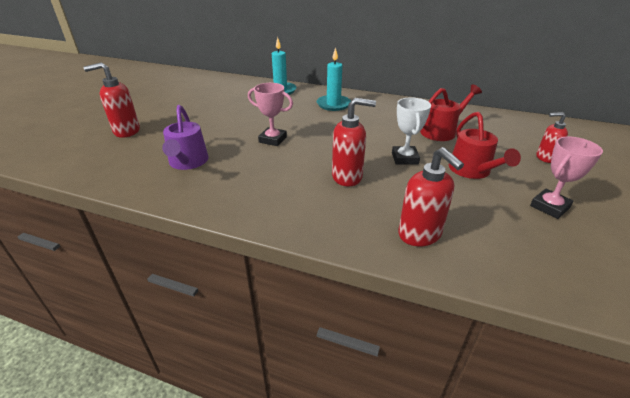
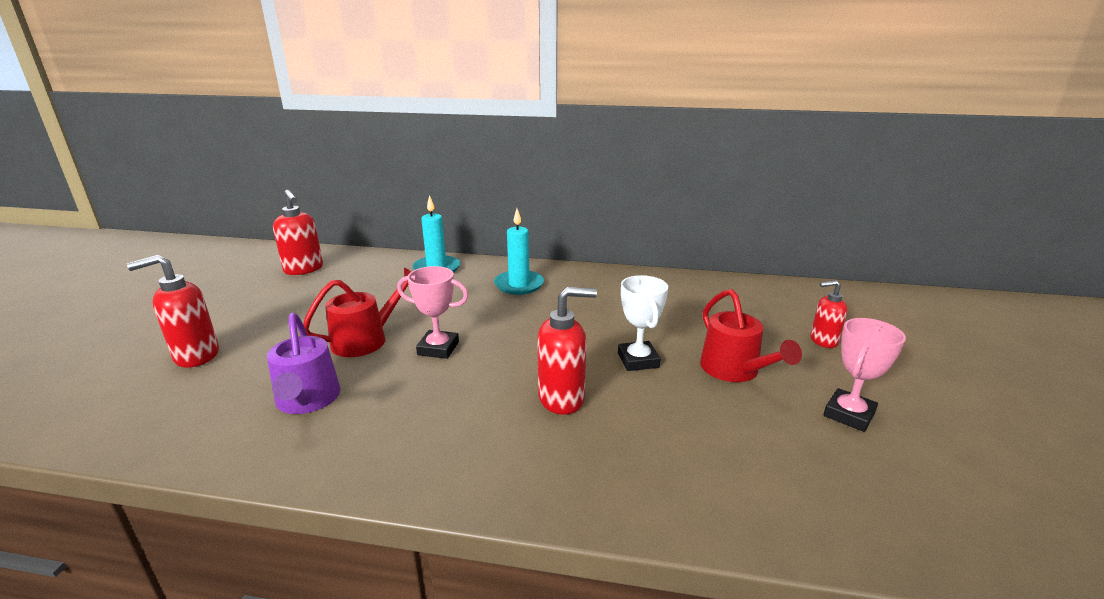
camera: 10 degrees left, 10 degrees down
(420, 234) = (687, 482): red soap dispenser -> red soap dispenser (304, 269)
(441, 131) = (678, 313): red watering can -> red watering can (366, 339)

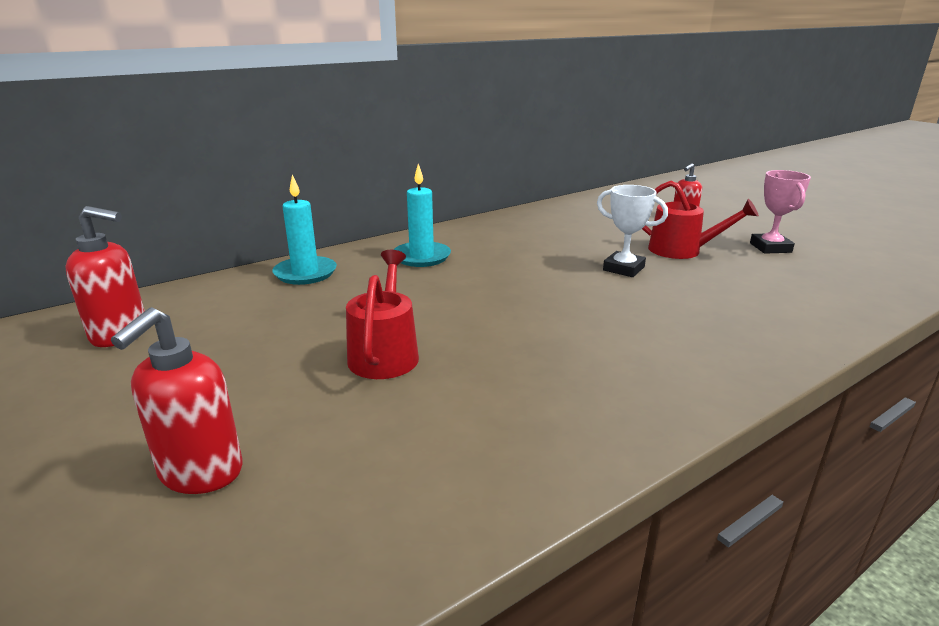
camera: 45 degrees left, 0 degrees up
(307, 400) = (457, 422): purple watering can -> none
(438, 348) = (472, 327): pink trophy -> none
(562, 398) = (637, 311): red soap dispenser -> none

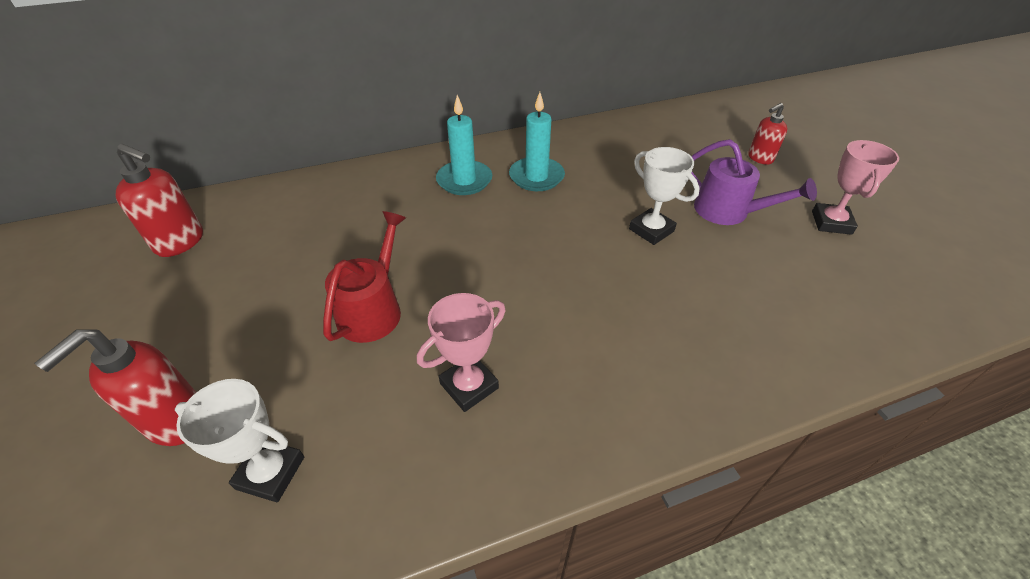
camera: 15 degrees right, 20 degrees up
(305, 273) = (353, 187): turquoise candle -> turquoise candle (536, 177)
(346, 492) = (270, 473): none -> white trophy
(524, 391) = (469, 386): none -> pink trophy
(681, 250) = (728, 211): red watering can -> purple watering can

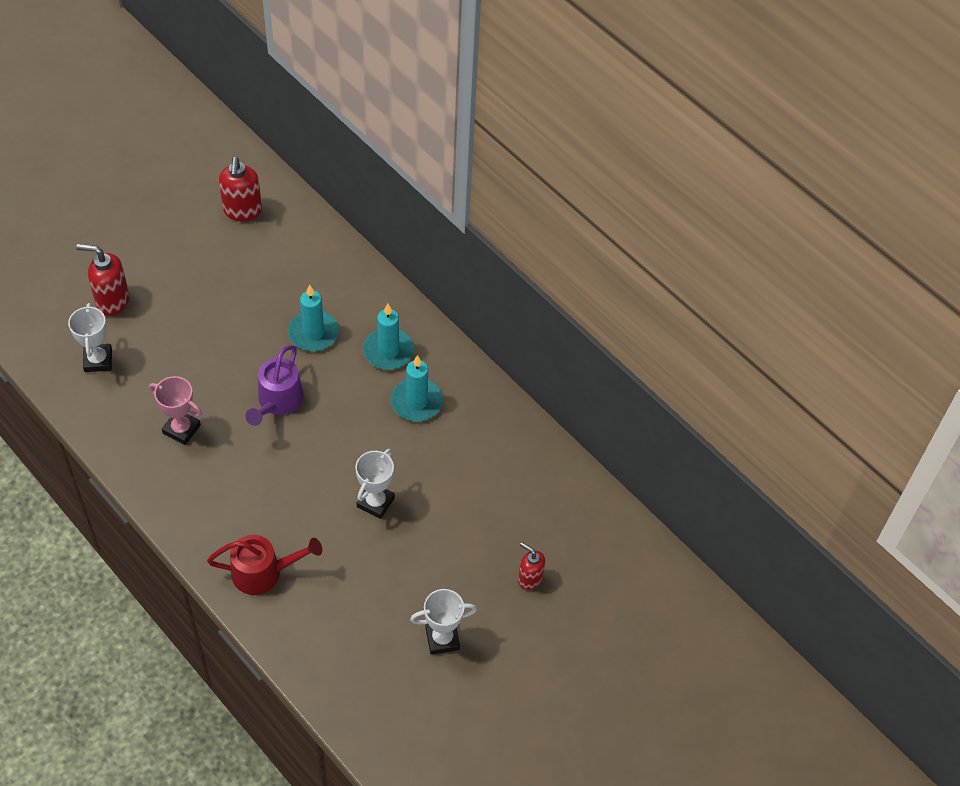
camera: 65 degrees right, 10 degrees up
(373, 309) = (223, 353): red watering can -> red watering can (263, 572)
(403, 225) = (313, 333): none -> turquoise candle
(728, 211) = (426, 557): purple watering can -> purple watering can (278, 401)
(831, 222) = (442, 639): pink trophy -> white trophy

